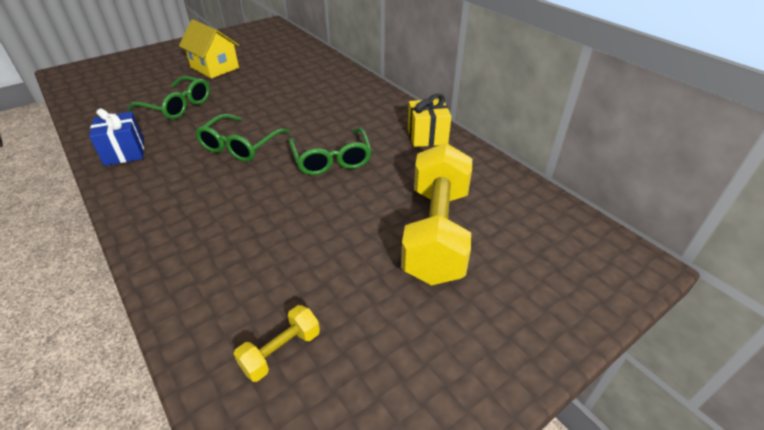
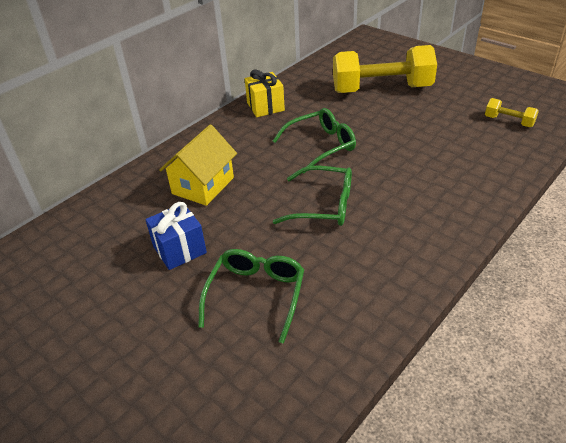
camera: 100 degrees left, 0 degrees up
(124, 152) = (376, 292): blue gift -> blue gift (179, 249)
(215, 67) = (127, 307): yellow house -> yellow house (203, 185)

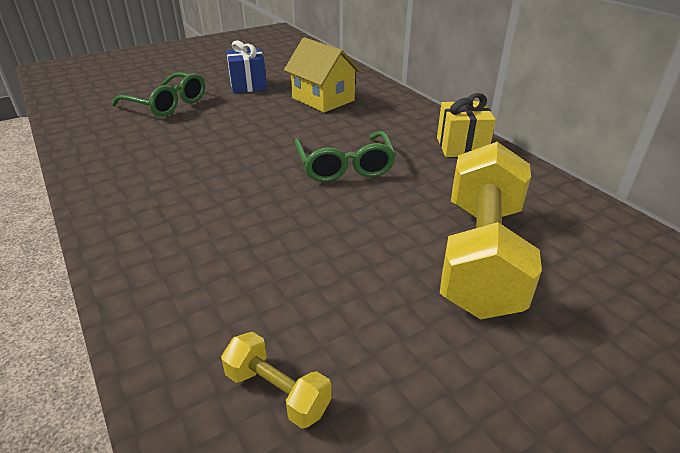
camera: 105 degrees right, 5 degrees down
(324, 205) = (236, 147): green glasses -> none
(509, 121) = (277, 392): yellow dumbbell -> yellow dumbbell turned 75 degrees clockwise

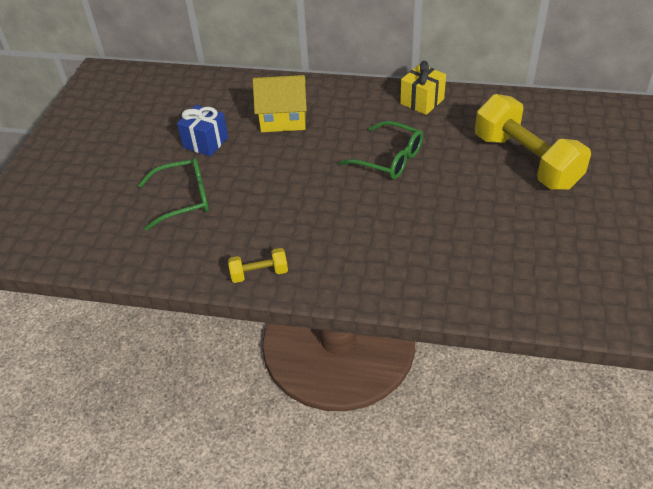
camera: 45 degrees left, 10 degrees up
(277, 392) = (551, 276): yellow dumbbell -> yellow dumbbell (259, 273)

